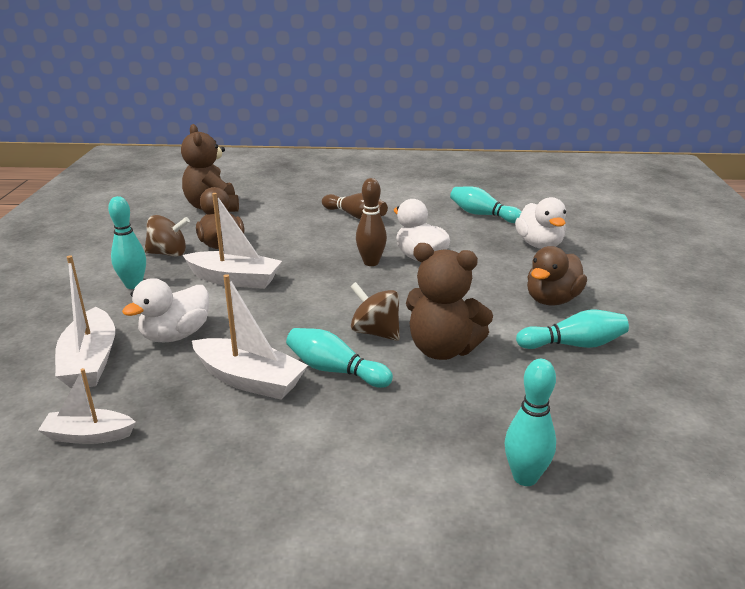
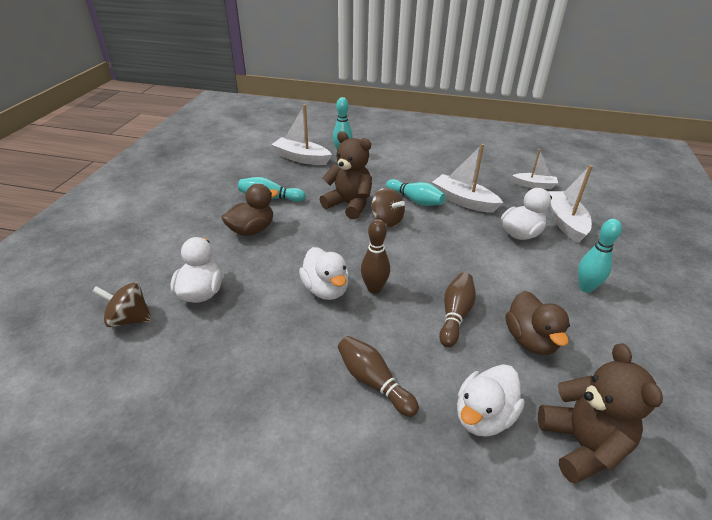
camera: 170 degrees left, 10 degrees up
(168, 253) = (581, 331): brown spinning top -> brown spinning top (129, 319)
(234, 279) = (497, 283): white boat -> white boat (301, 158)
(275, 211) = (483, 416): none -> white duck
(287, 253) = (455, 315): none -> brown bowling pin
(482, 215) = (214, 359): turquoise bowling pin -> none

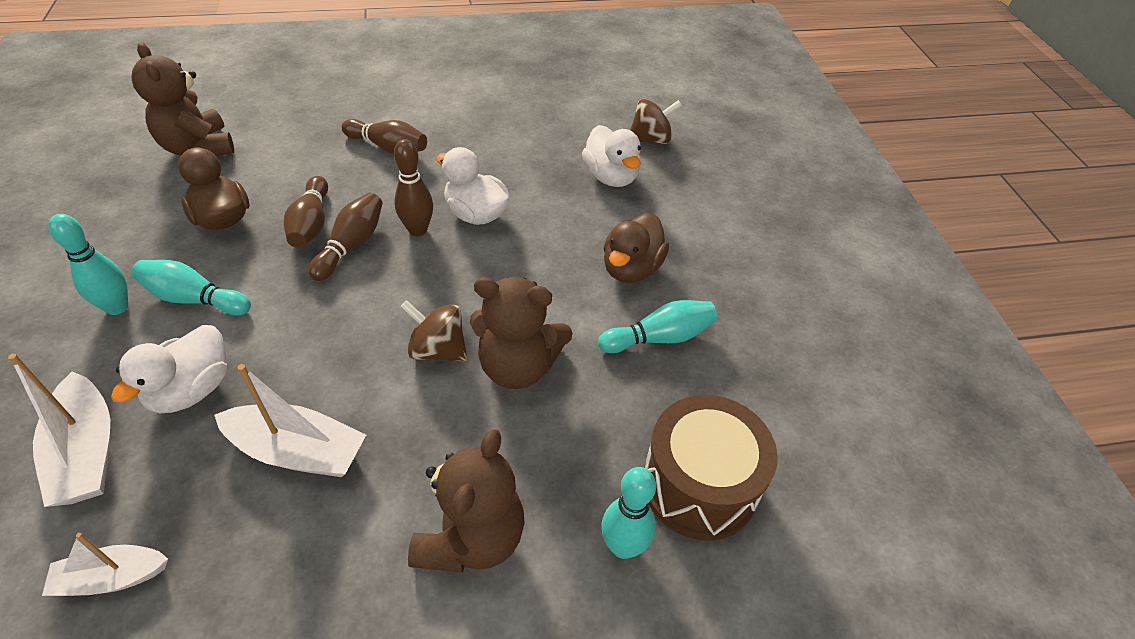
camera: 155 degrees right, 10 degrees up
(301, 158) = (699, 485): white boat -> brown drum
(396, 166) = (471, 538): none -> brown teddy bear
(415, 200) = (398, 419): turquoise bowling pin -> turquoise bowling pin (194, 299)
(426, 290) = (351, 245): none -> brown bowling pin
(483, 416) = (284, 147): white duck -> none

